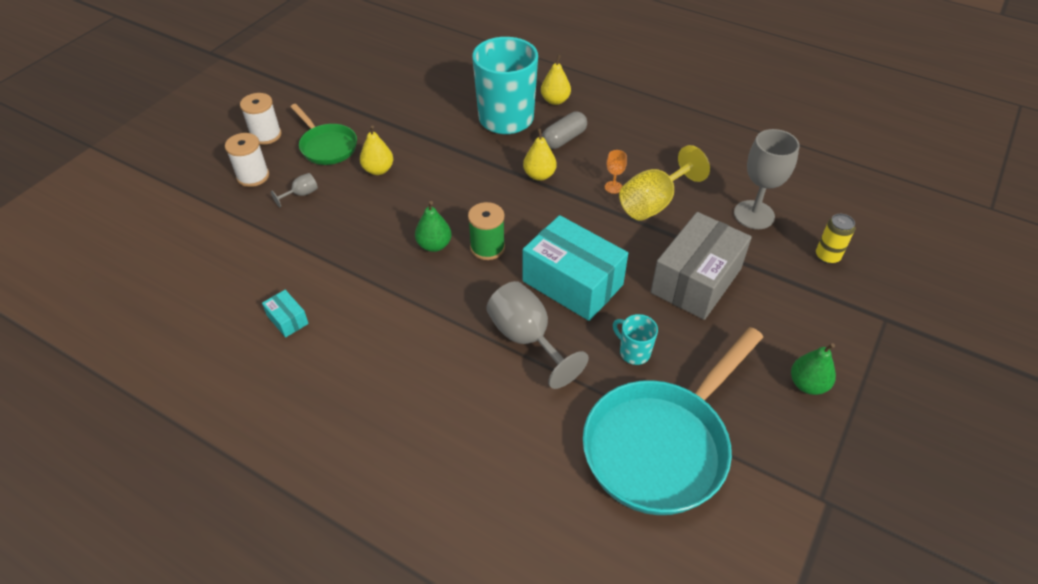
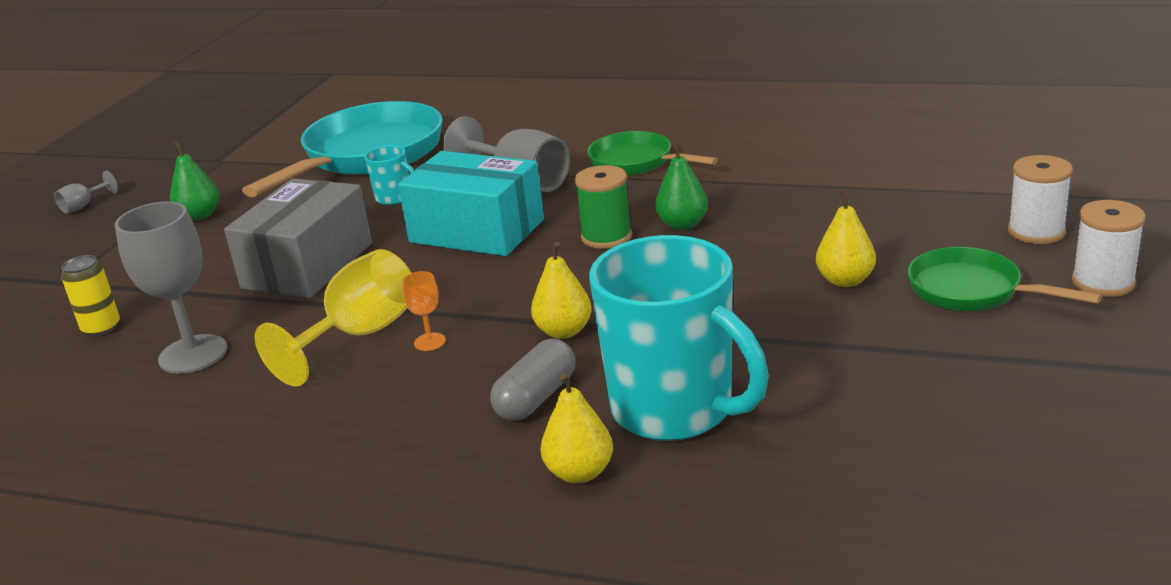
camera: 170 degrees right, 20 degrees down
(287, 319) = (805, 141): turquoise box -> none
(301, 194) = (931, 230): grey goblet -> grey goblet (83, 206)
(427, 337) = (636, 162): none -> green pan

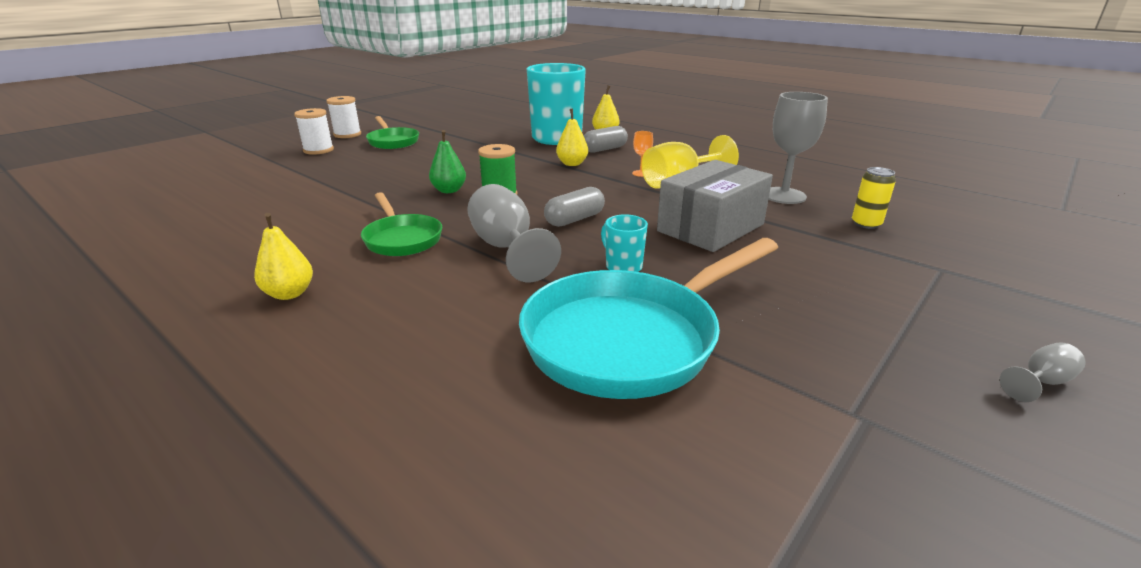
camera: 160 degrees left, 0 degrees up
(199, 216) = (837, 308): green pear -> none
(477, 231) = (574, 219): turquoise box -> grey capsule
(845, 280) = (427, 153): yellow pear -> yellow pear (289, 294)

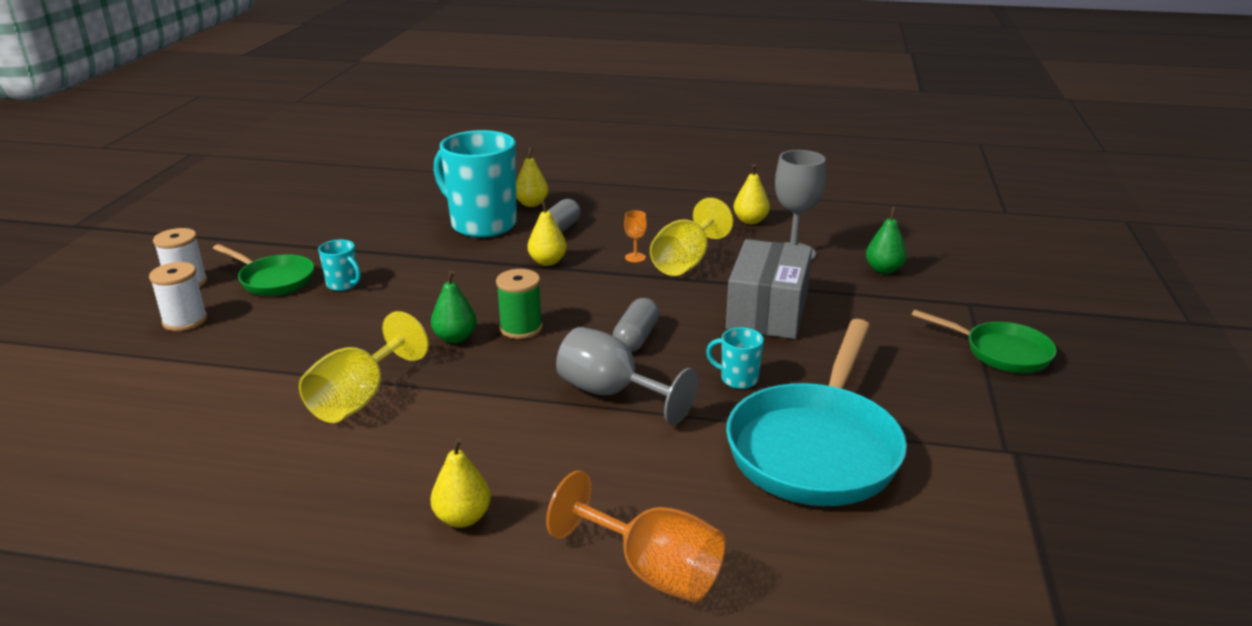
camera: 30 degrees left, 0 degrees up
(342, 207) = (359, 398): none -> yellow goblet
(355, 383) = (652, 570): none -> orange goblet
(402, 239) = (489, 417): green pan -> green pan (1001, 352)
(426, 151) = (343, 285): none -> turquoise mug
(768, 169) = (750, 221): none -> yellow pear
(866, 224) = (884, 270): yellow can -> green pear
(1040, 382) = (1086, 385): grey goblet -> none

